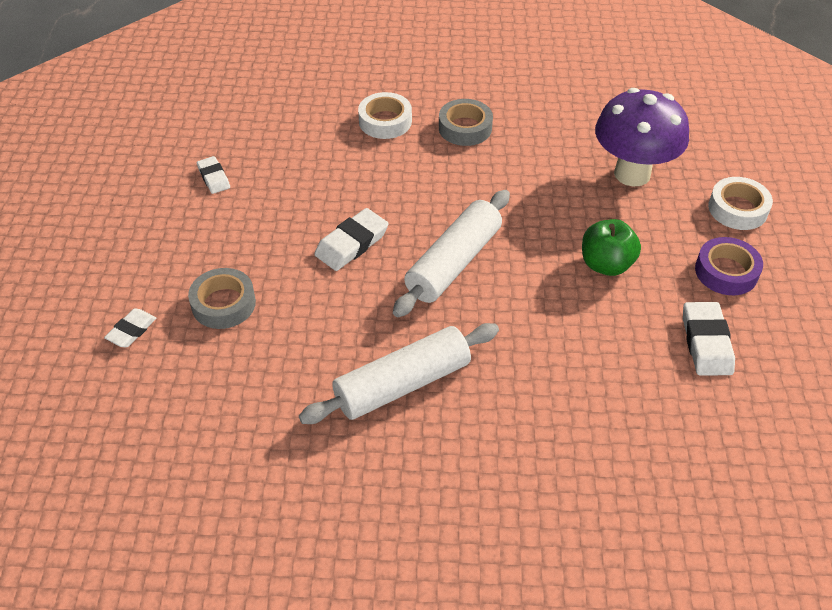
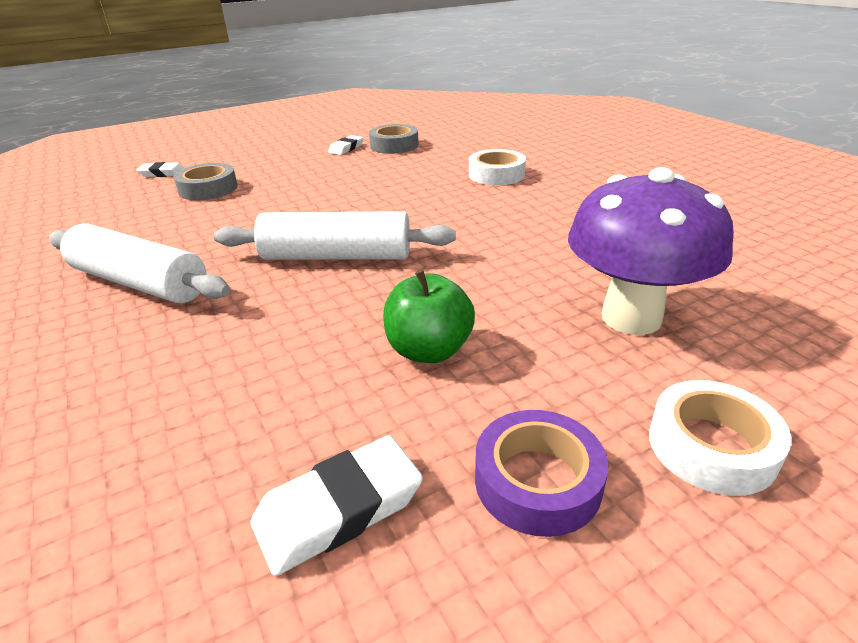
camera: 60 degrees right, 15 degrees down
(352, 244) = (319, 208): white eraser -> none
(465, 128) = (543, 204): grey tape -> grey tape (394, 145)

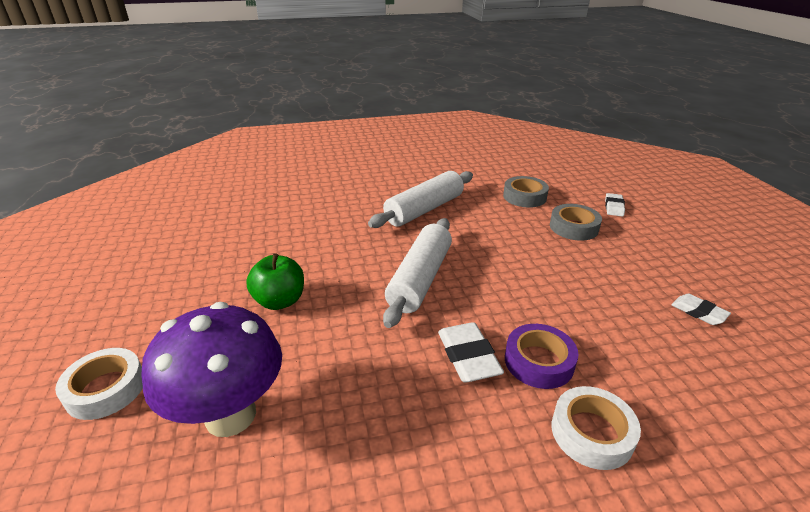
camera: 105 degrees right, 0 degrees up
(339, 509) = (205, 260): white eraser -> white eraser (468, 356)
(394, 145) = (718, 355): grey tape -> grey tape (524, 197)
(537, 481) = (160, 314): purple tape -> purple tape (539, 361)

